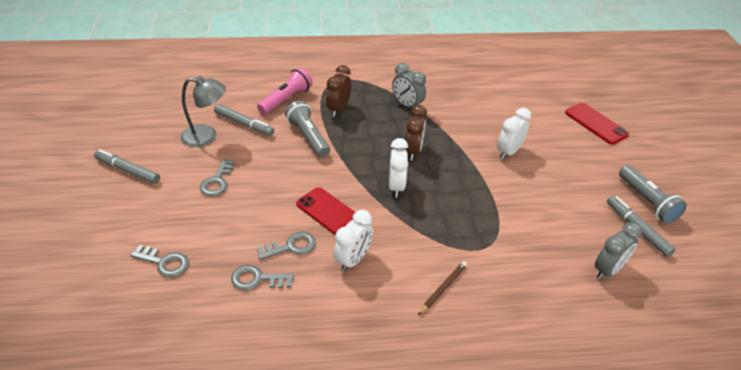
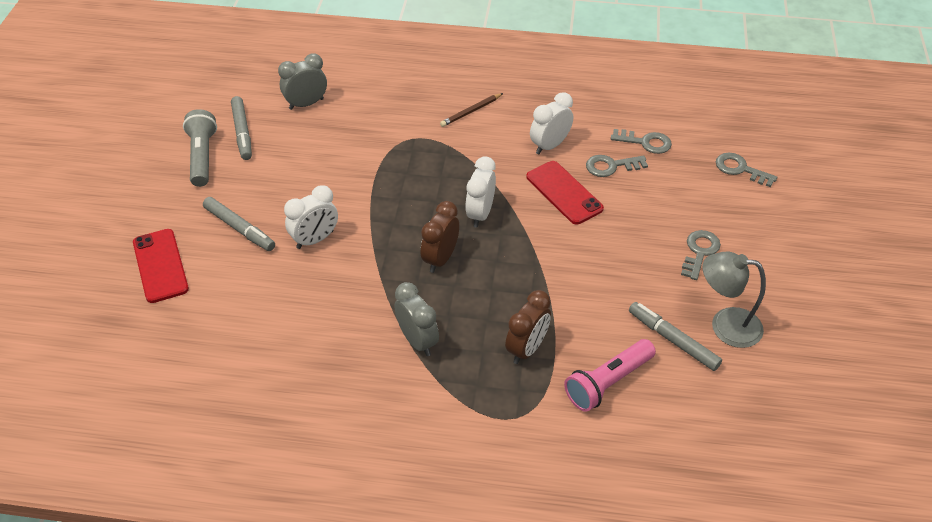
camera: 165 degrees left, 5 degrees up
(128, 170) = (818, 284): grey marker -> grey marker (239, 229)
(308, 137) = (579, 303): grey flashlight -> none

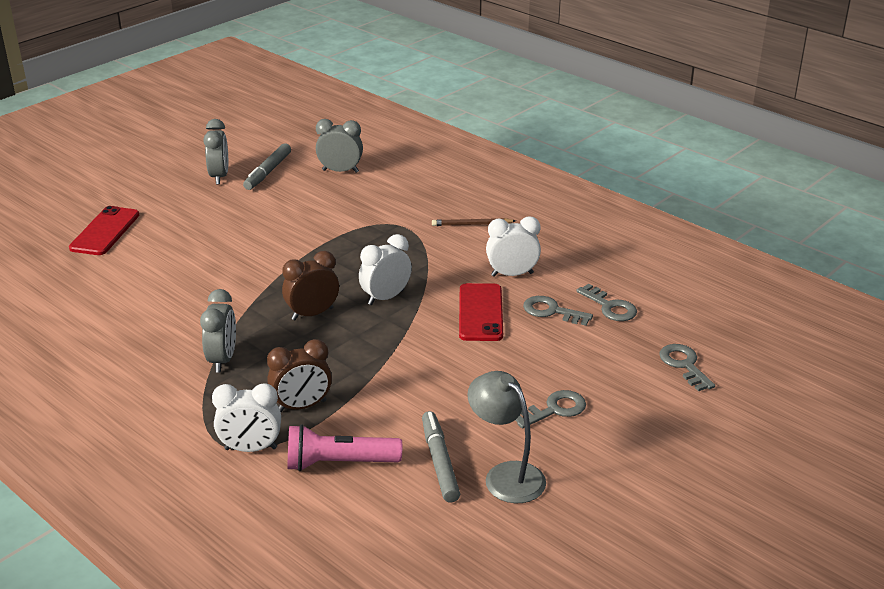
camera: 35 degrees right, 15 degrees down
(202, 157) = (219, 176): grey flashlight -> grey clock
(239, 229) = (187, 231): grey marker -> none
(315, 240) = (232, 260): white clock -> white clock (251, 449)

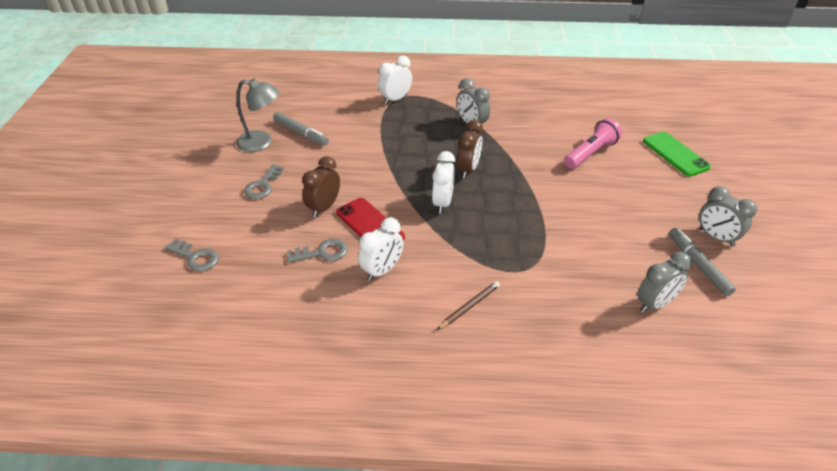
camera: 140 degrees right, 10 degrees up
(105, 231) = (675, 154): red phone -> green phone
(302, 406) = (399, 124): brown clock -> brown clock (324, 207)
(339, 463) = (348, 112): pink flashlight -> pink flashlight (590, 153)
(610, 307) = (282, 281): grey key -> none

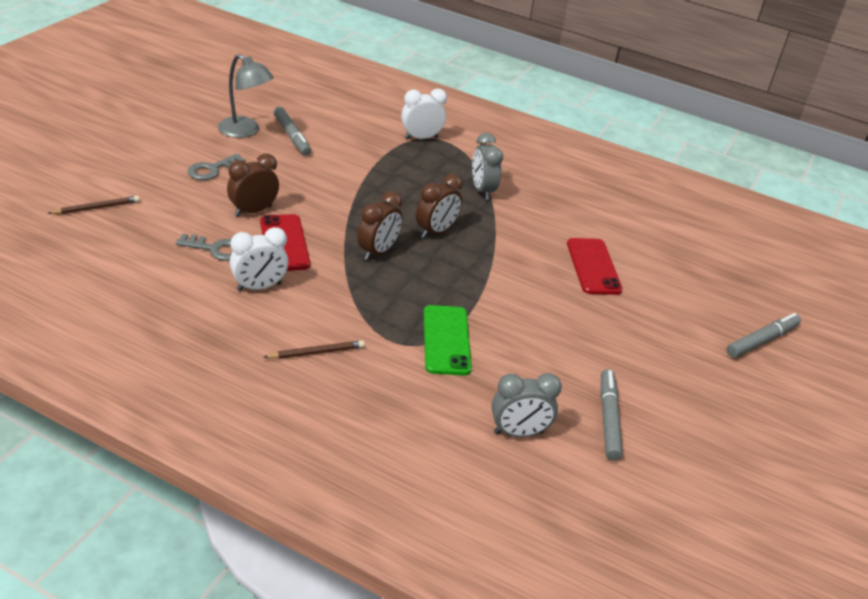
camera: 20 degrees right, 5 degrees down
(195, 257) = (96, 208): grey key -> brown pencil
(442, 203) = (378, 252): white clock -> brown clock
(590, 153) = (593, 266): pink flashlight -> red phone
(675, 154) = (698, 305): green phone -> green phone (446, 340)
(716, 237) = (659, 403): grey clock -> none
(732, 164) = (762, 341): none -> grey marker

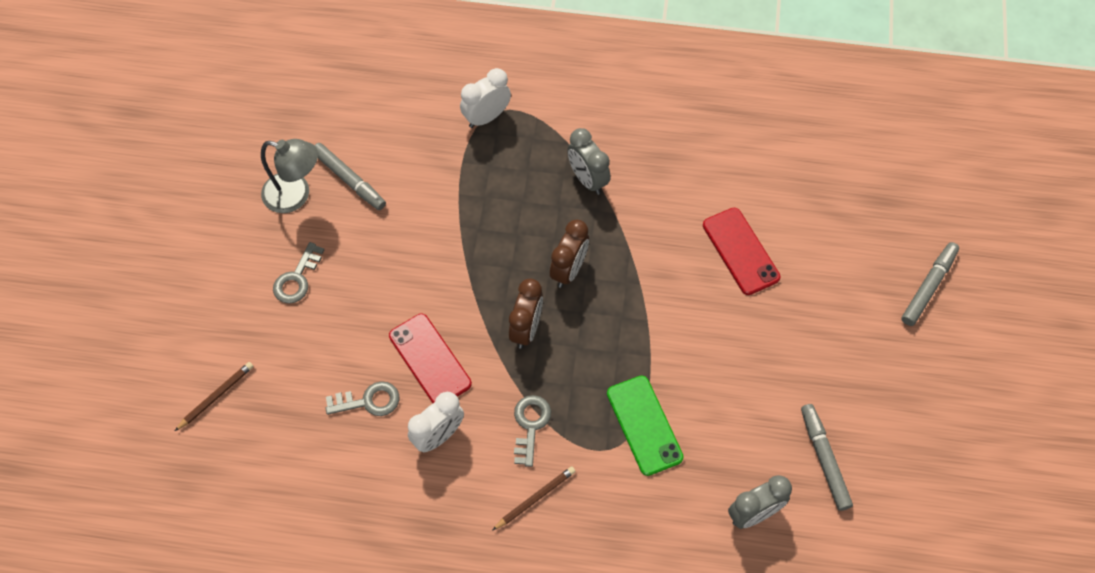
camera: 15 degrees left, 25 degrees up
(253, 211) = (374, 325): brown clock -> none
(343, 307) = (530, 425): none -> grey key

